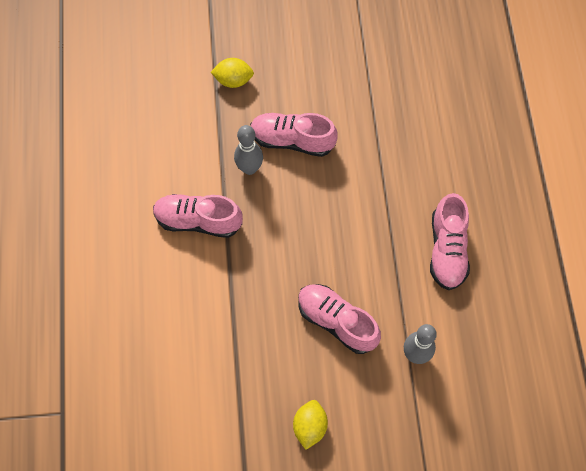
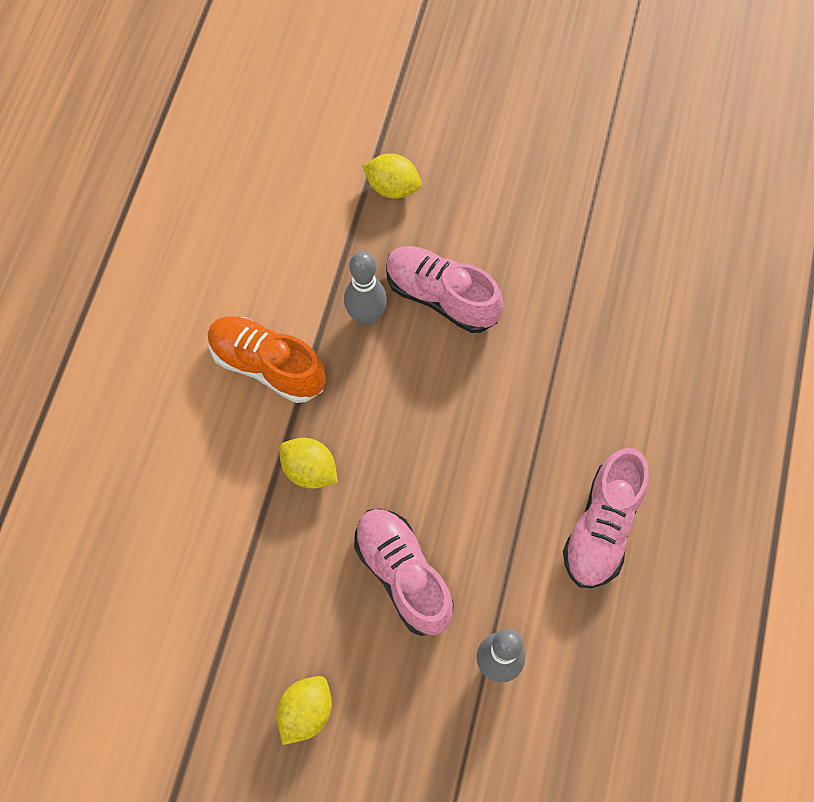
camera: 20 degrees right, 0 degrees up
(198, 221) = (267, 366): pink shoe -> orange shoe
(252, 277) = (310, 470): none -> yellow lemon

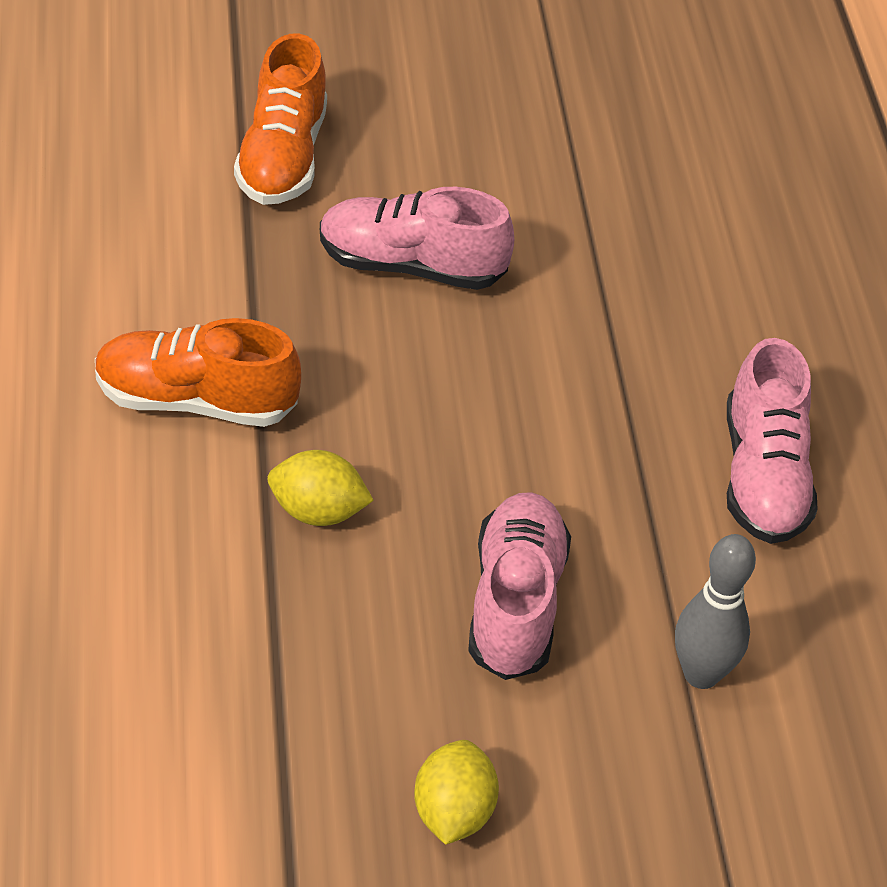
camera: 25 degrees left, 20 degrees down
(366, 316) = (315, 311): grey bowling pin -> none
(392, 187) = (282, 157): yellow lemon -> orange shoe
(403, 575) = (515, 604): pink shoe -> pink shoe turned 60 degrees clockwise

